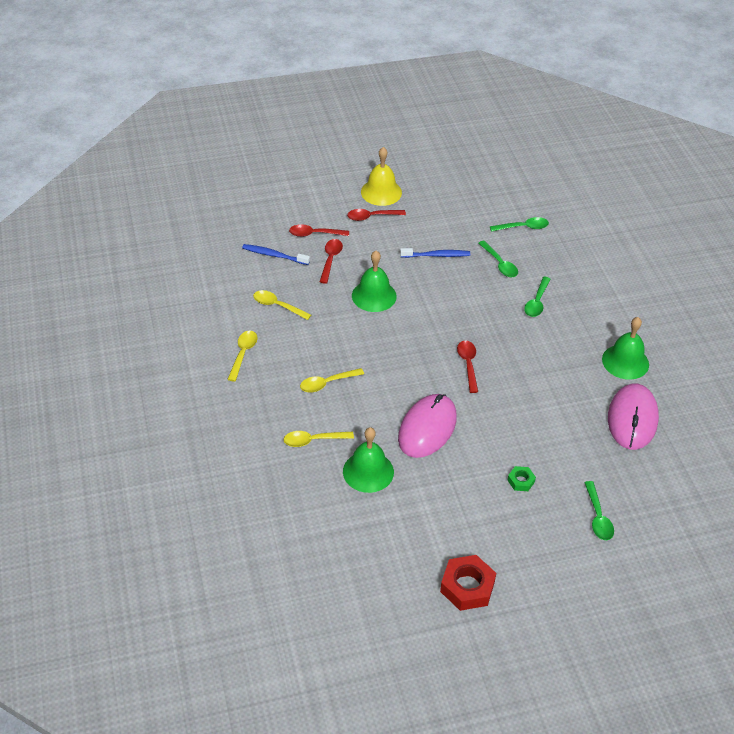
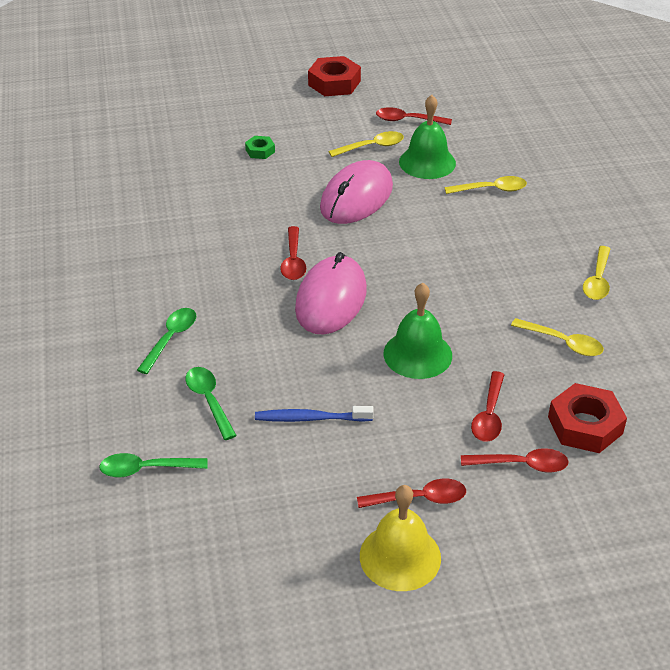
camera: 175 degrees left, 5 degrees down
(274, 255) = (585, 425): blue toothbrush -> red nut
(327, 383) = (480, 244): yellow spoon -> yellow spoon (372, 147)
(387, 529) = (407, 120): none -> red spoon
(598, 517) = (189, 123): green spoon -> none
(625, 361) = (81, 259): green bell -> none
(632, 419) = (107, 200): pink mouse -> pink mouse (331, 299)

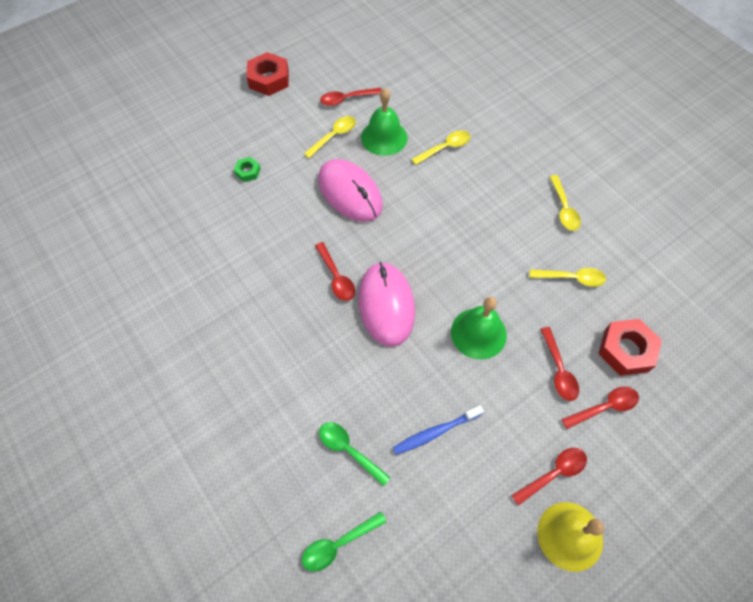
camera: 25 degrees left, 20 degrees up
(170, 339) = (283, 399): green spoon -> none
(356, 197) = (350, 193): pink mouse -> pink mouse turned 45 degrees counterclockwise

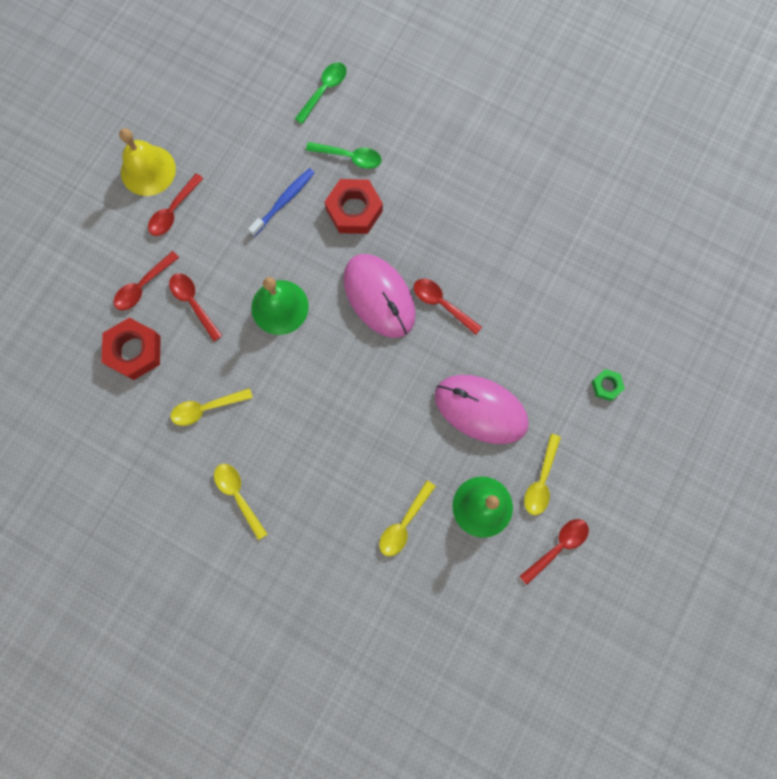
camera: 155 degrees right, 15 degrees up
(269, 79) = (672, 535): red nut -> red nut (354, 210)

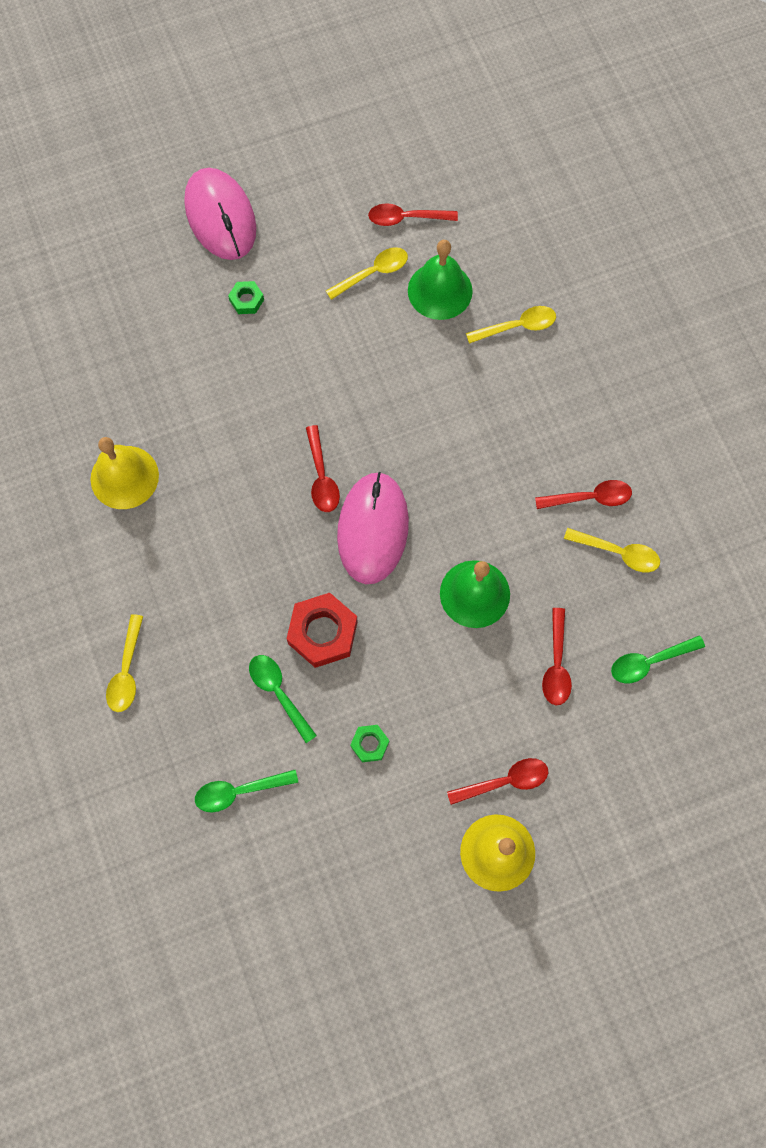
camera: 140 degrees left, 5 degrees down
(134, 351) = (649, 662): red nut -> green spoon
(143, 286) = (594, 722): red spoon -> red spoon (589, 498)
(238, 496) = (645, 455): yellow spoon -> yellow spoon (127, 671)
(271, 170) = (370, 744): none -> green nut
(284, 201) = (384, 699): blue toothbrush -> none
(481, 409) = (371, 363): pink mouse -> pink mouse (220, 216)
(563, 205) = (124, 477): none -> yellow bell

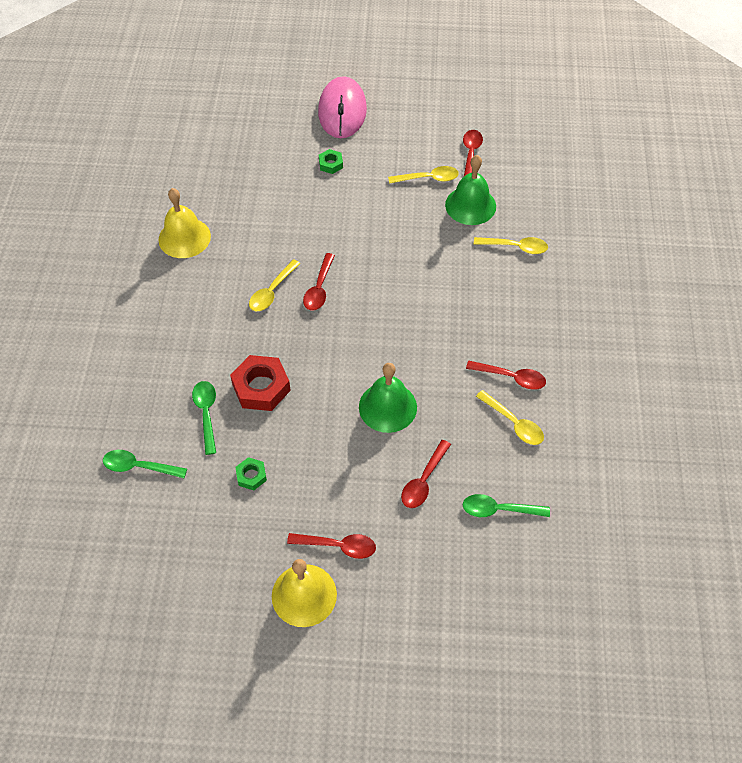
camera: 25 degrees right, 15 degrees down
(127, 671) = (111, 356): yellow spoon -> yellow spoon (272, 291)
(373, 529) = (336, 335): pink mouse -> none
(406, 218) = (470, 154): red spoon -> red spoon turned 75 degrees clockwise

